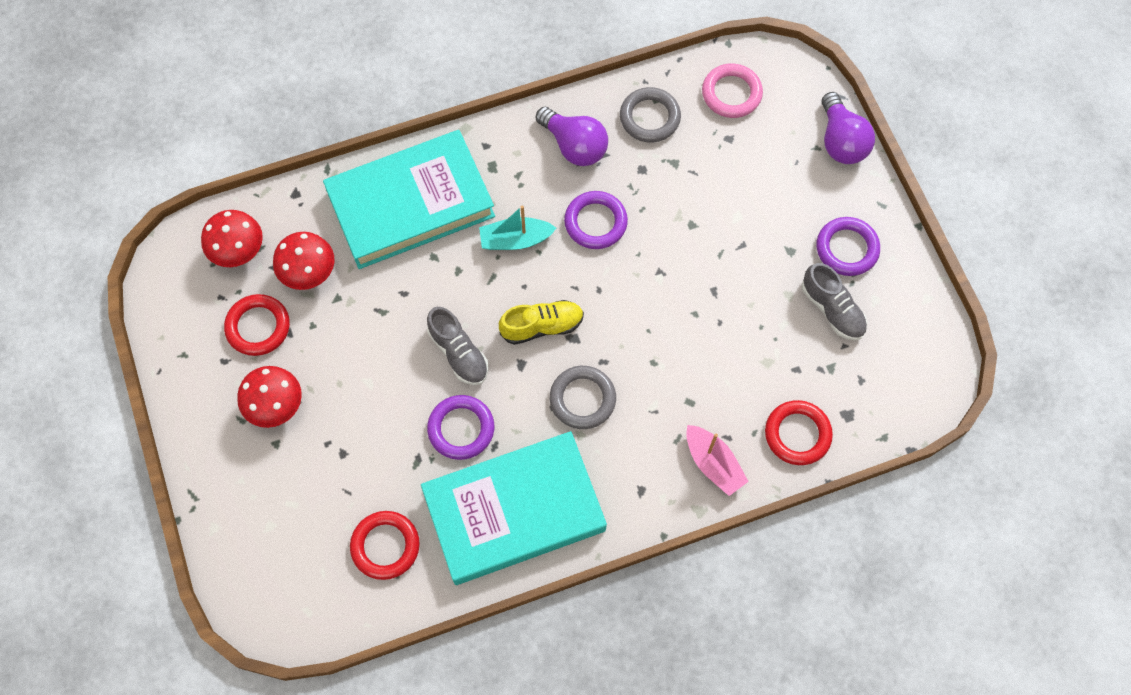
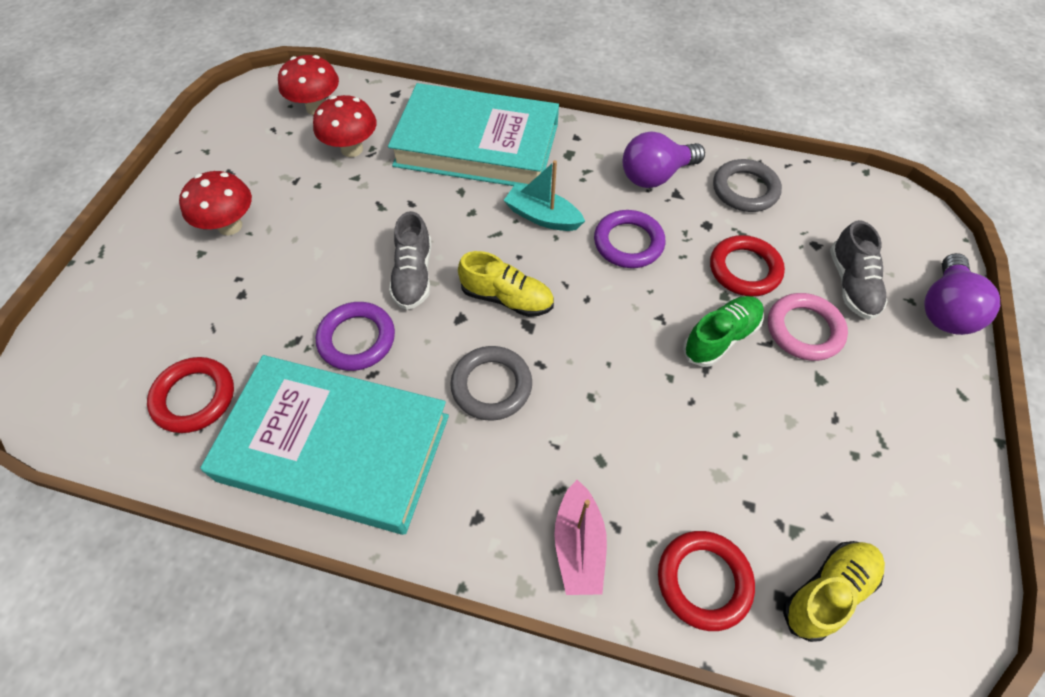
camera: 35 degrees right, 10 degrees down
(258, 327) = (277, 163): red ring -> red ring (744, 269)
(574, 146) = (655, 176): purple light bulb -> purple light bulb turned 75 degrees clockwise
(709, 261) = (720, 338): none -> green shoe
(731, 93) = (843, 211): pink ring -> pink ring (804, 330)
(832, 309) = (835, 467): grey shoe -> grey shoe (851, 284)
(847, 248) = (891, 414): purple ring -> none
(868, 392) = (827, 592): none -> yellow shoe

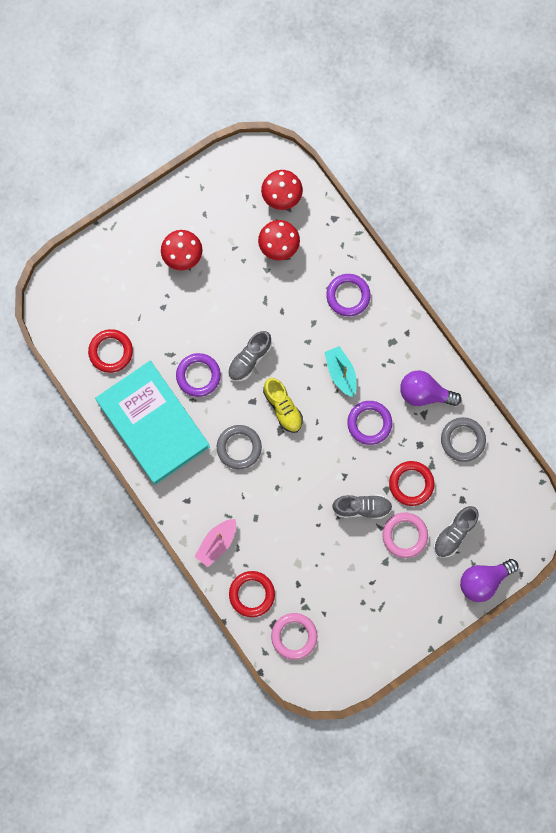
camera: 40 degrees right, 20 degrees up
(477, 145) = (348, 296): turquoise book -> purple ring
(720, 338) = (362, 507): green shoe -> grey shoe
(827, 592) = (294, 636): yellow shoe -> pink ring

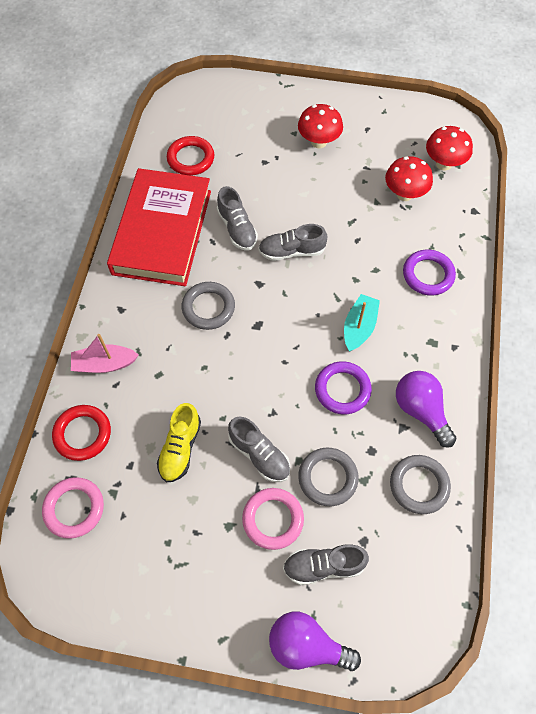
camera: 45 degrees right, 15 degrees down
(153, 424) = (162, 232): turquoise book -> red book
(198, 375) = (237, 228): purple ring -> grey shoe
(283, 407) = (279, 310): yellow shoe -> yellow shoe (180, 448)
(411, 484) = (327, 478): red ring -> grey ring

